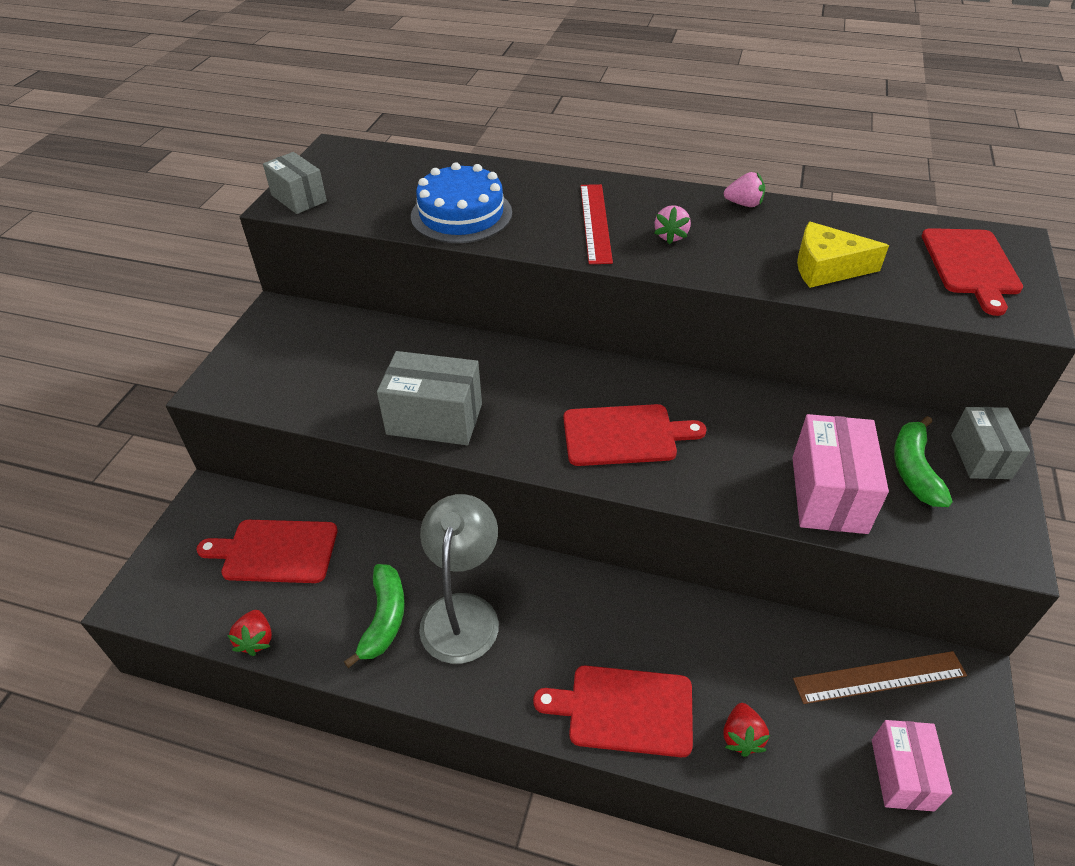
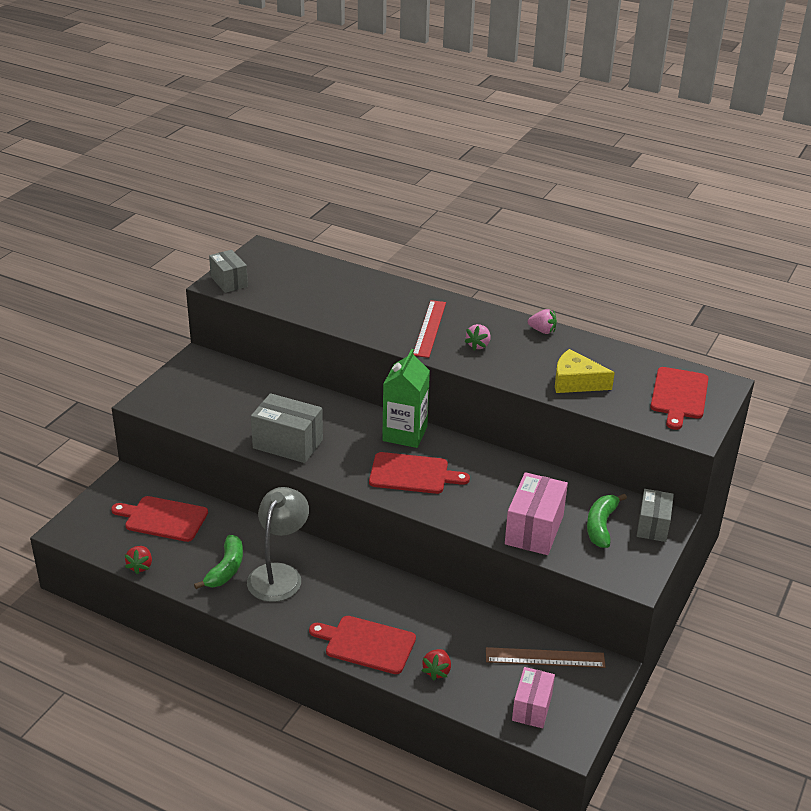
camera: 10 degrees right, 10 degrees down
(461, 214) = (338, 309): blue cake -> none
(590, 375) = (405, 434): none -> green carton

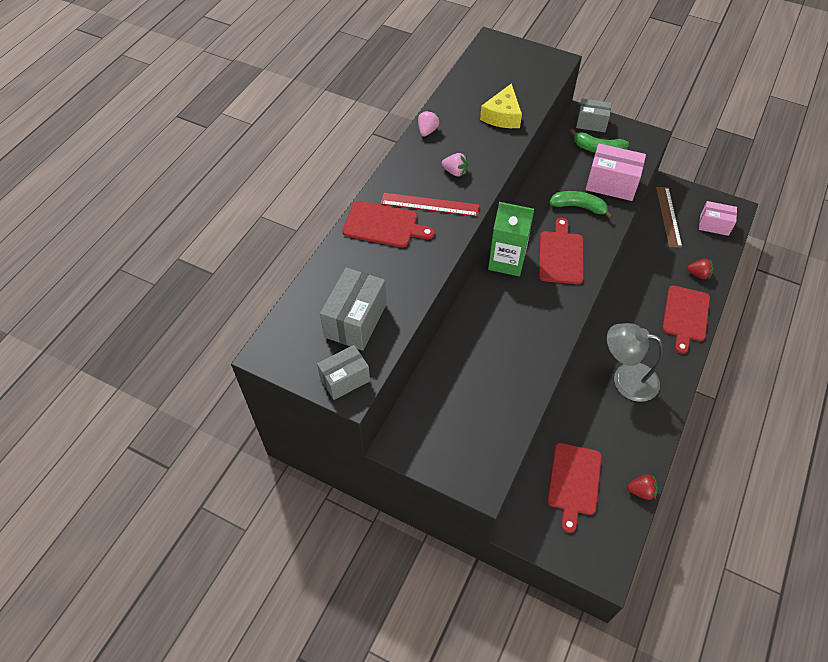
camera: 90 degrees left, 20 degrees up
(226, 569) = (628, 419): green banana -> green banana (578, 207)
(288, 444) = (535, 346): grey box -> grey box (356, 321)
(679, 395) = (511, 64): red cutting board -> red cutting board (384, 225)

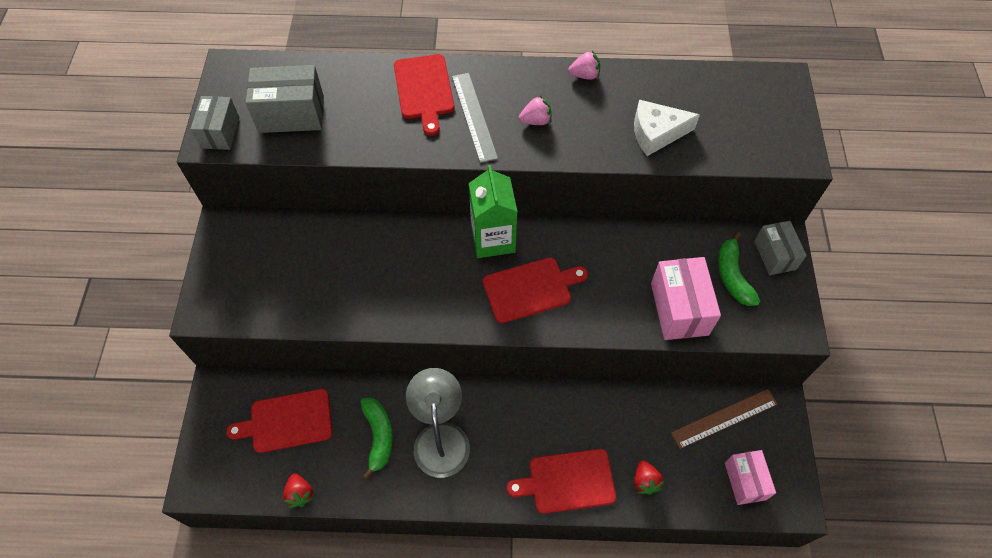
camera: 65 degrees right, 5 degrees up
(345, 379) = (220, 132): grey box -> grey box turned 60 degrees clockwise
(430, 204) = (474, 116): red ruler -> grey ruler
(455, 172) = (536, 121): pink strawberry -> pink strawberry turned 105 degrees counterclockwise
(502, 116) = (656, 133): yellow cheese -> white cheese
(578, 207) = (618, 284): green banana -> green banana (378, 436)

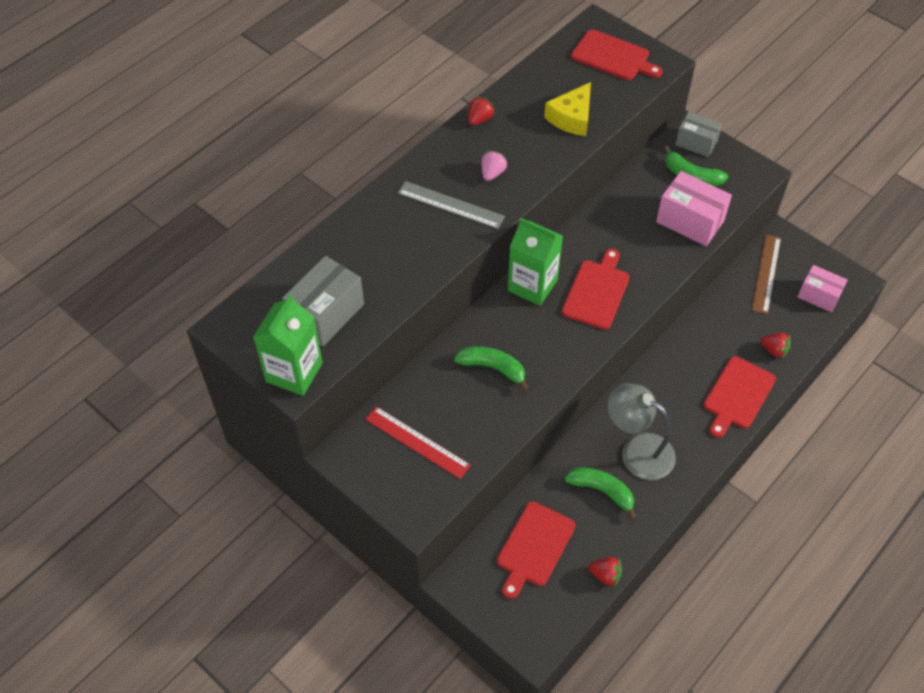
camera: 50 degrees left, 5 degrees down
(220, 132) = (294, 372): grey box -> green carton
(272, 265) = (417, 442): none -> red ruler
(385, 267) = (493, 368): none -> green banana
(424, 90) = (392, 217): red cutting board -> red cutting board (613, 57)
(584, 75) = (479, 119): pink strawberry -> red strawberry
(656, 133) = (572, 118): white cheese -> yellow cheese

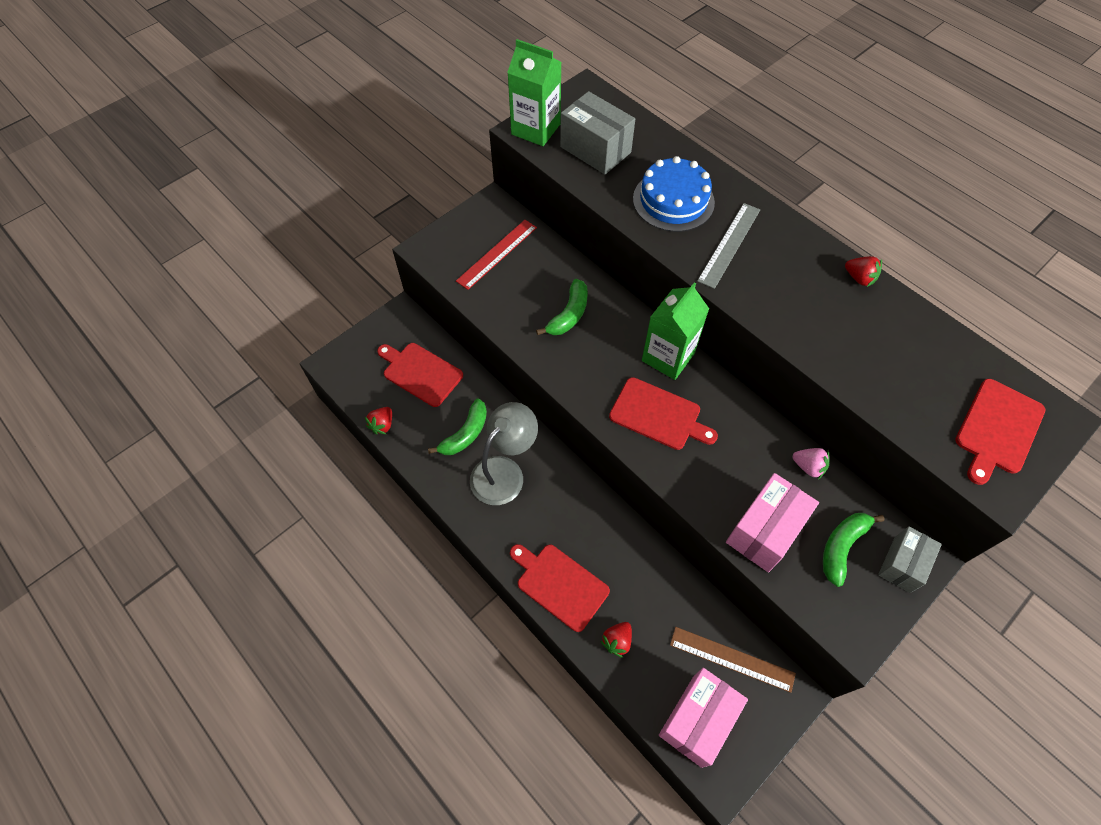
camera: 95 degrees right, 5 degrees up
(397, 246) = (673, 200): none -> blue cake
(492, 173) = (777, 283): pink strawberry -> pink strawberry (808, 467)
(572, 118) = (874, 368): yellow cheese -> none
(818, 296) = (697, 720): pink box -> pink box, size x1.51

